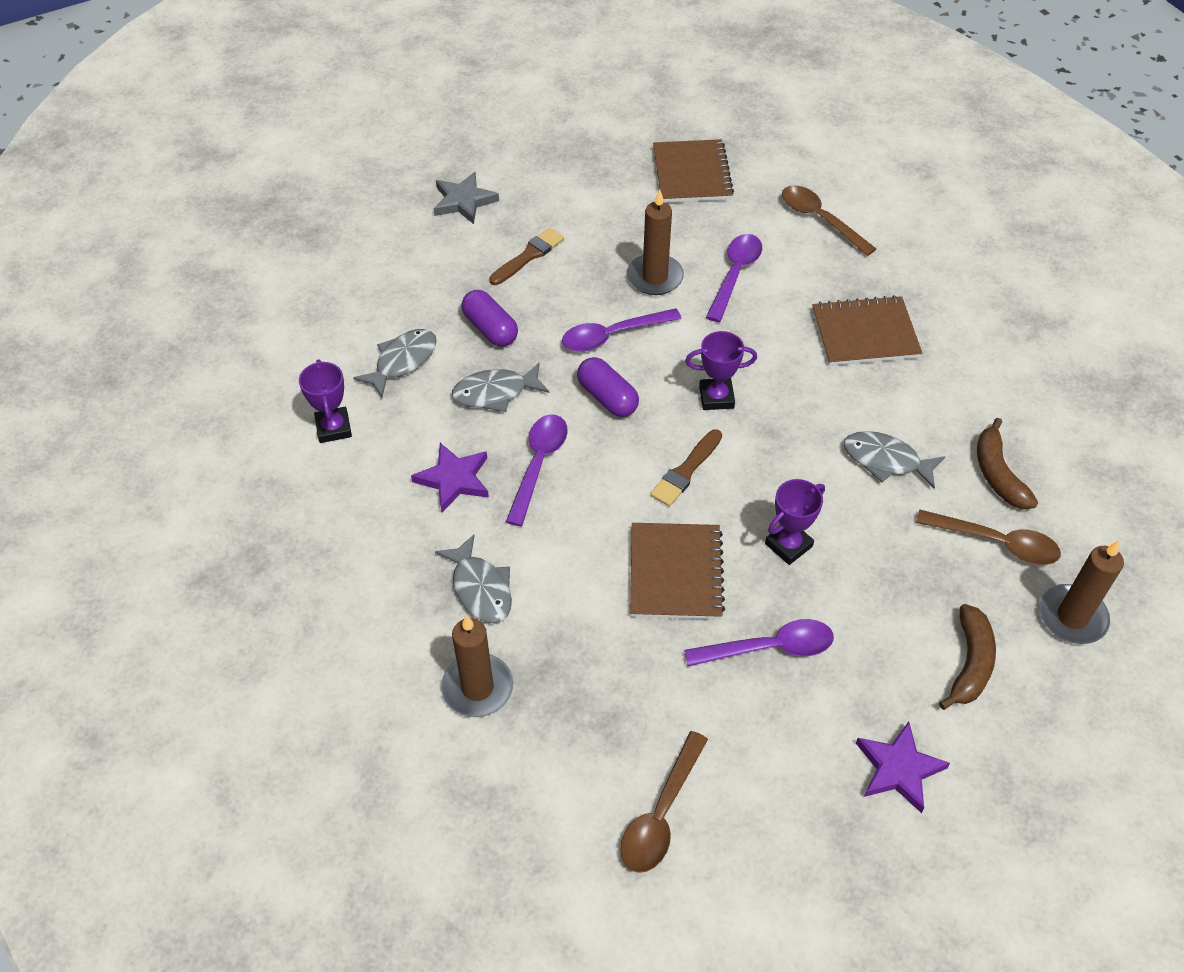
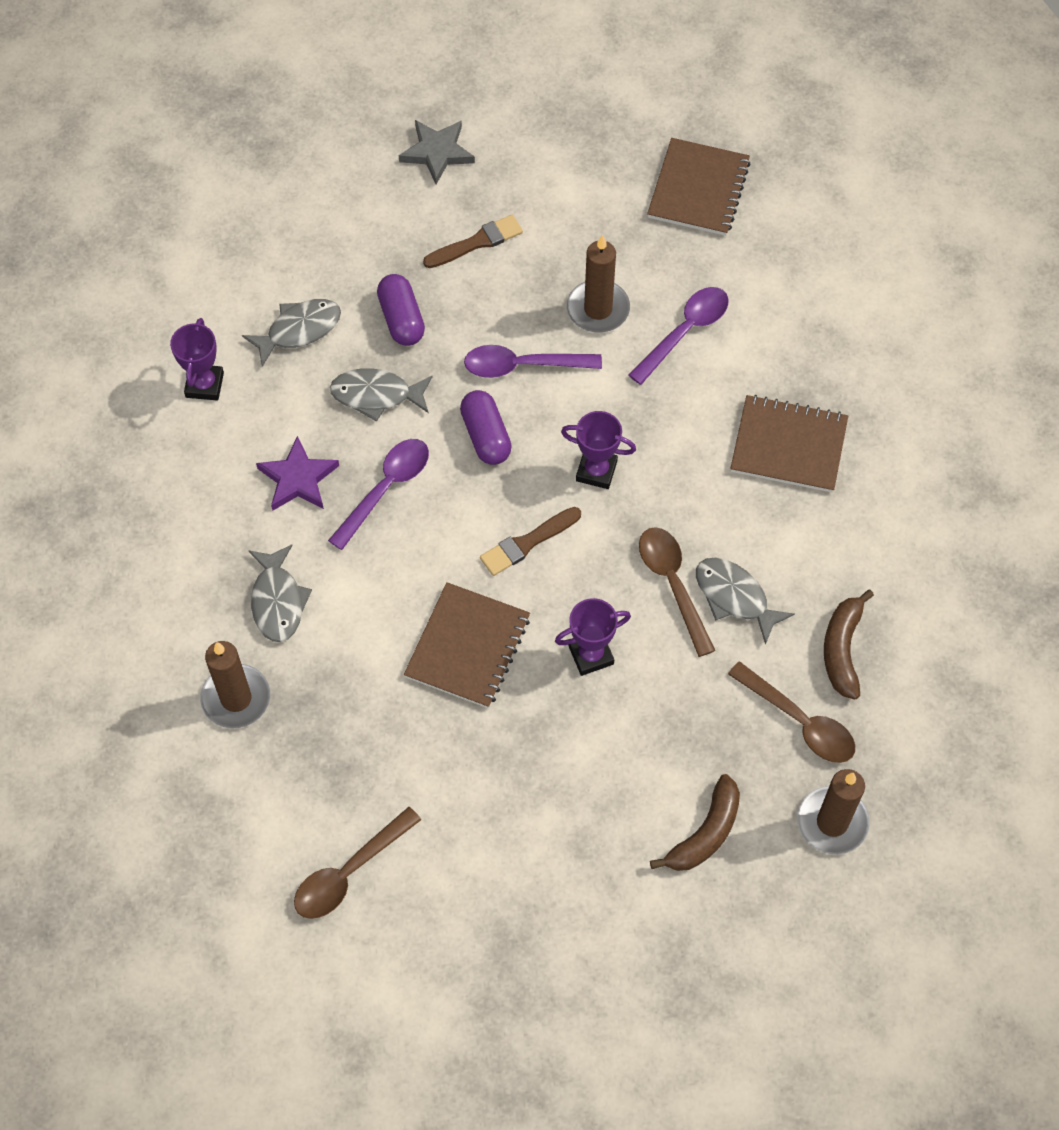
camera: 20 degrees right, 10 degrees up
(769, 648) = (521, 752): purple spoon -> none
(820, 219) = (812, 291): brown spoon -> brown spoon (673, 584)
(898, 769) = (584, 908): purple star -> none

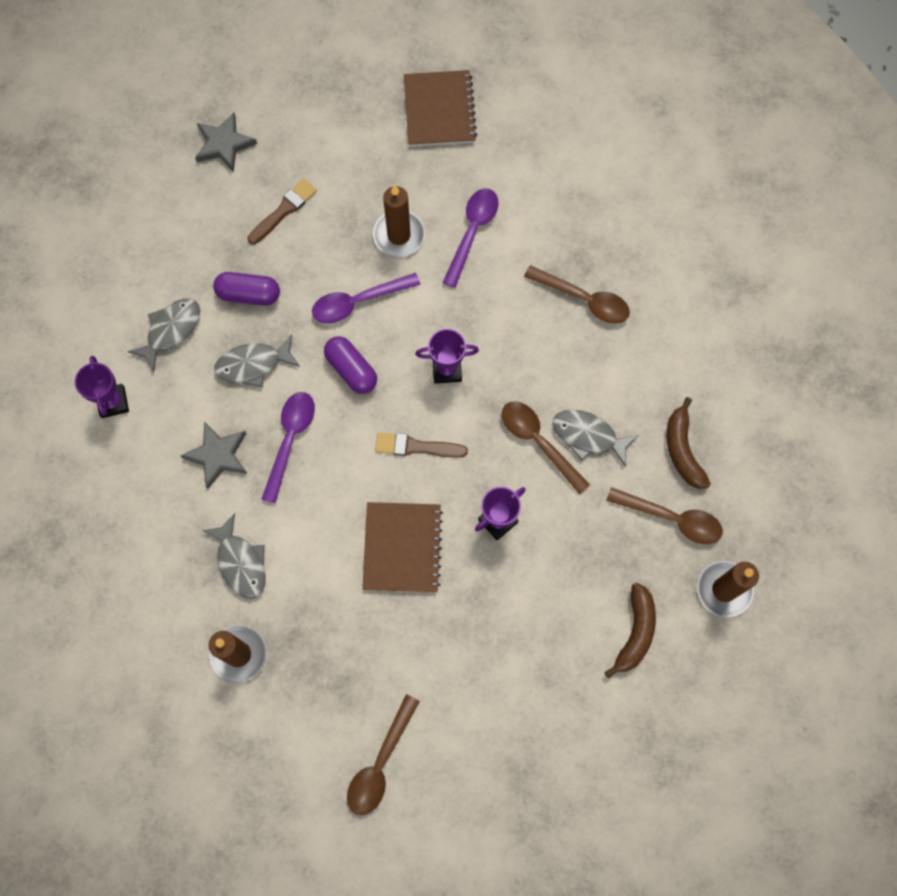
camera: 20 degrees left, 10 degrees up
(298, 478) = (218, 455): purple star -> grey star
(401, 319) = (249, 294): purple capsule -> purple capsule turned 45 degrees counterclockwise
(527, 543) = (416, 447): brown brush -> brown brush turned 60 degrees clockwise
(788, 445) = (584, 299): brown notebook -> brown spoon

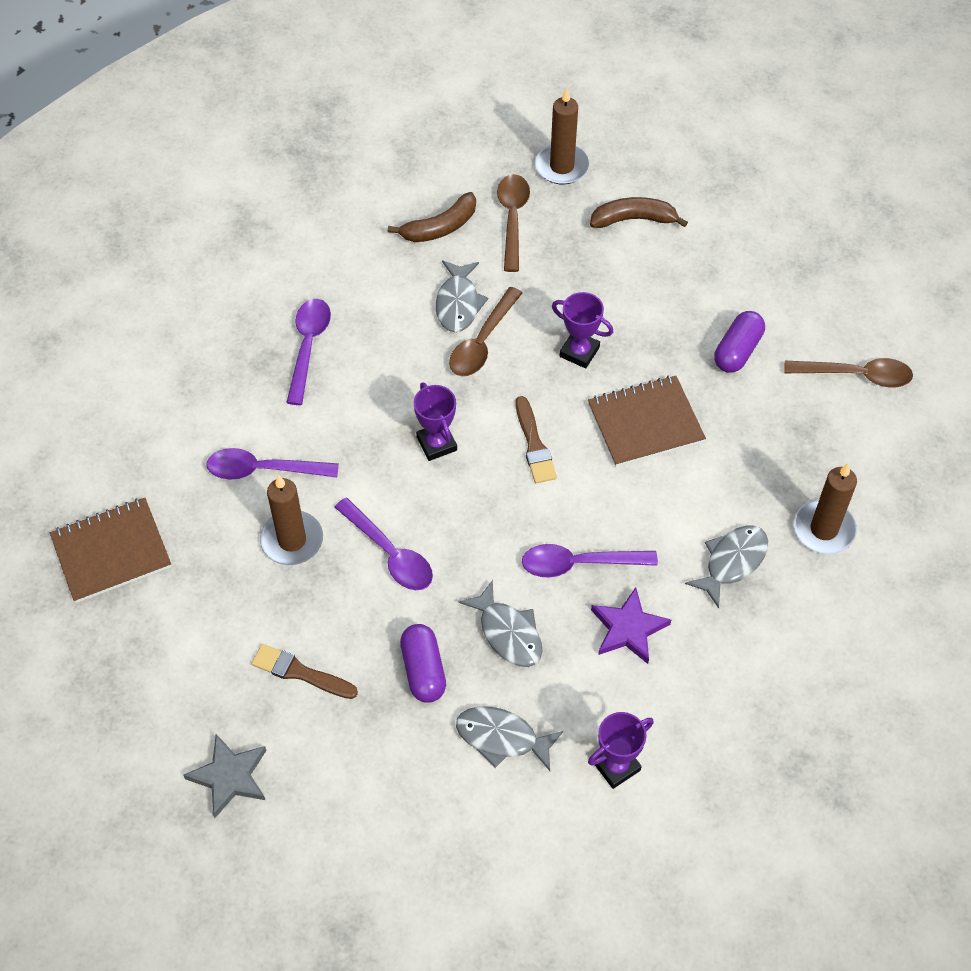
camera: 110 degrees left, 15 degrees down
(218, 455) = (628, 629): grey star -> purple star
(351, 370) = (473, 532): purple capsule -> purple capsule (737, 351)
(584, 299) = (308, 346): brown spoon -> purple spoon

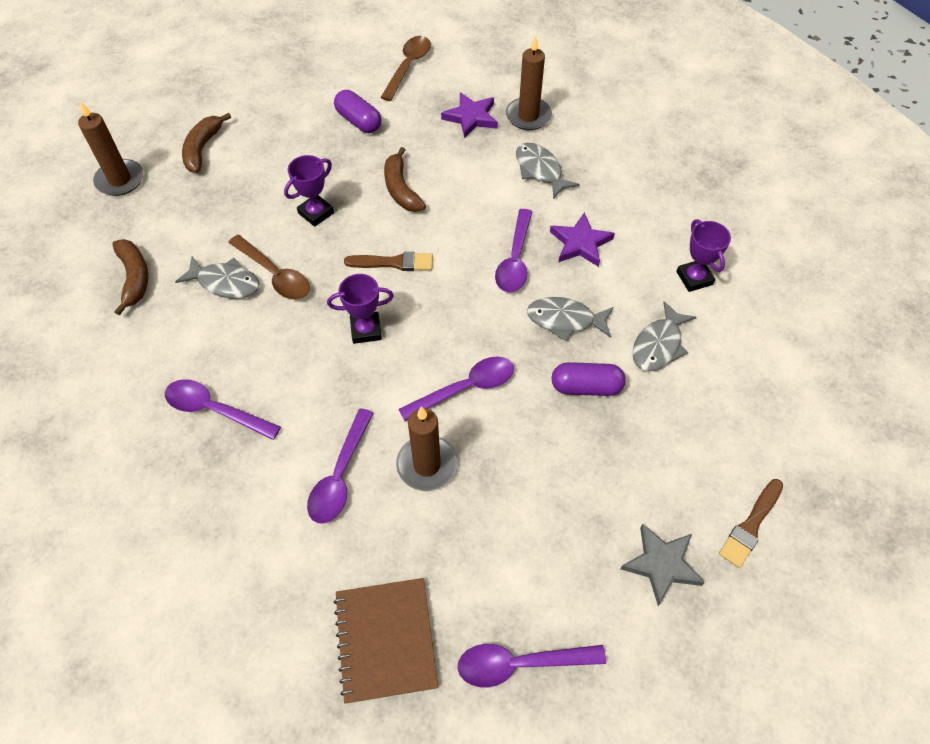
camera: 75 degrees left, 0 degrees up
(108, 666) = (520, 664): none -> purple spoon
(300, 672) = (567, 484): brown brush -> brown brush (750, 525)
(508, 633) = (565, 320): grey fish -> grey fish turned 150 degrees counterclockwise
(512, 219) = (156, 225): brown spoon -> none
(645, 423) = (401, 189): brown notebook -> brown banana
(794, 466) = (471, 117): none -> purple star

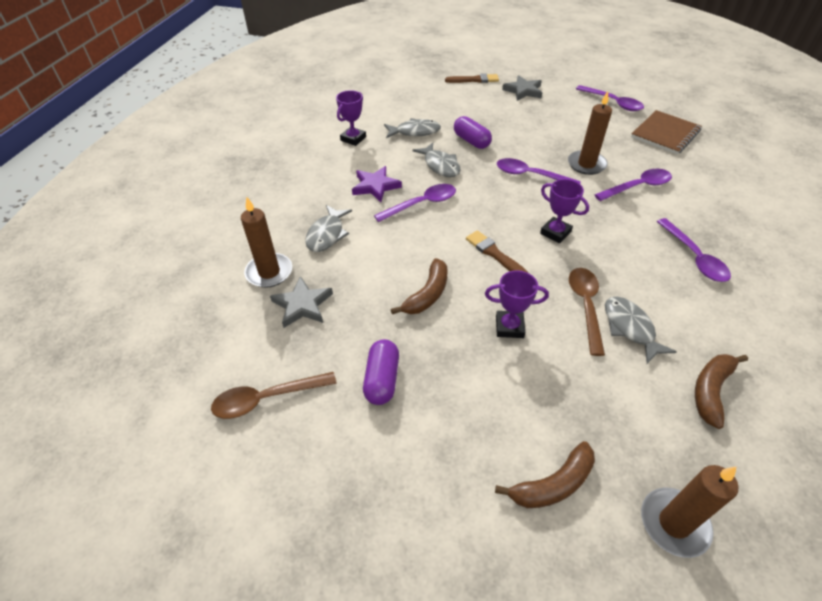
camera: 130 degrees left, 10 degrees down
(471, 117) = (302, 305): purple star -> grey star

